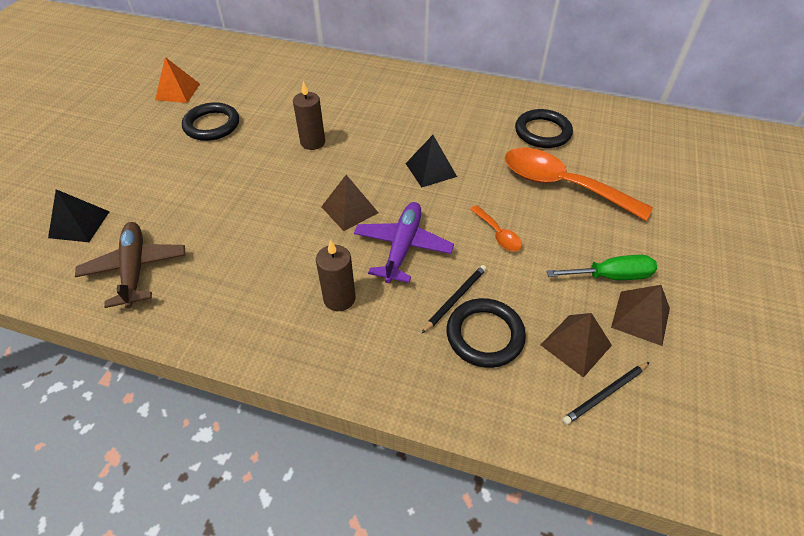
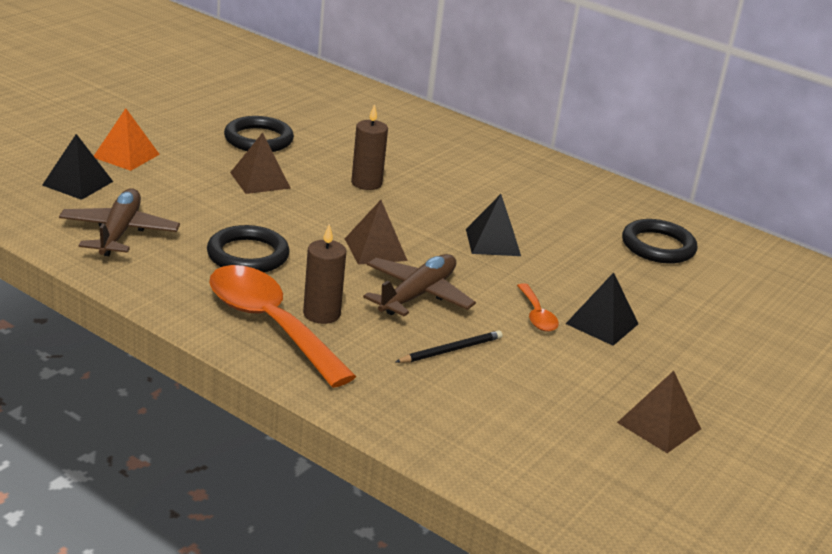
camera: 15 degrees right, 20 degrees down
(177, 91) = (234, 101): orange pyramid -> orange pyramid (126, 155)
(403, 247) = (417, 295): purple plane -> brown plane
(485, 335) = (465, 386): black ring -> black ring (248, 255)
(546, 224) = (602, 323): none -> black pyramid
(561, 185) = (646, 297): orange spoon -> orange spoon (269, 324)
(575, 344) = (564, 422): brown pyramid -> brown pyramid (260, 180)
(605, 394) = (570, 466): black pencil -> none
(611, 276) = (649, 385): green screwdriver -> none

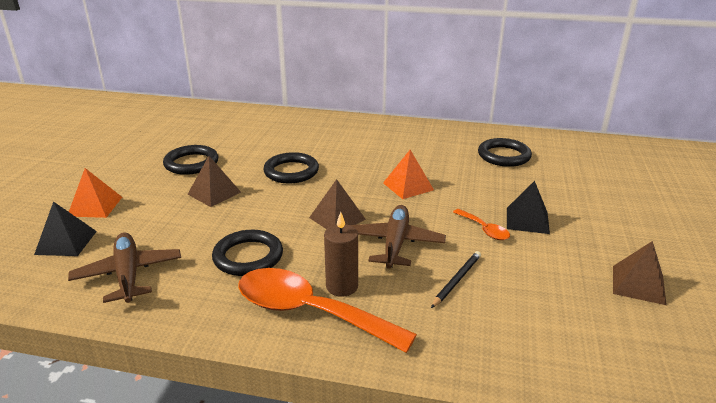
camera: 20 degrees left, 0 degrees up
(366, 183) = (291, 171): brown candle -> black ring
(493, 242) = (408, 186): black pyramid -> orange pyramid

